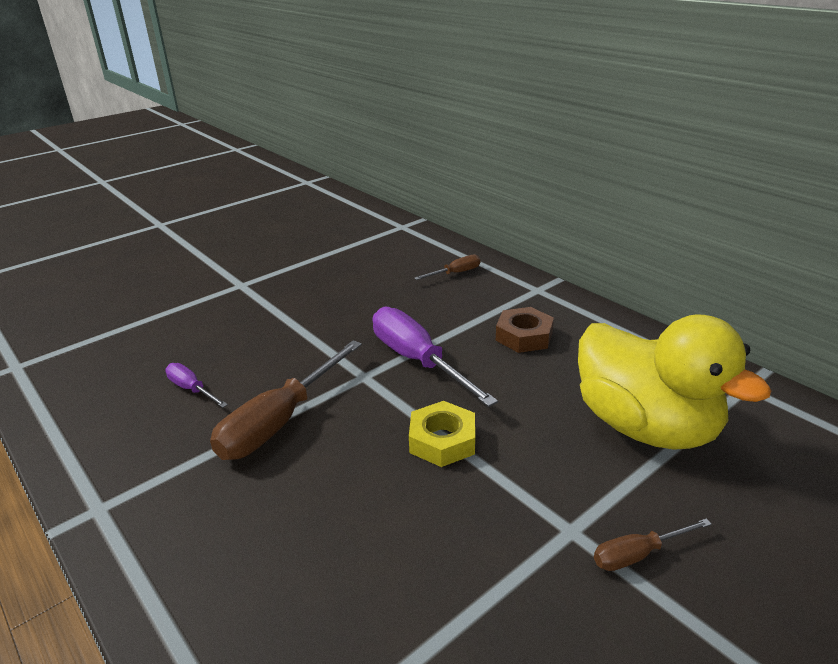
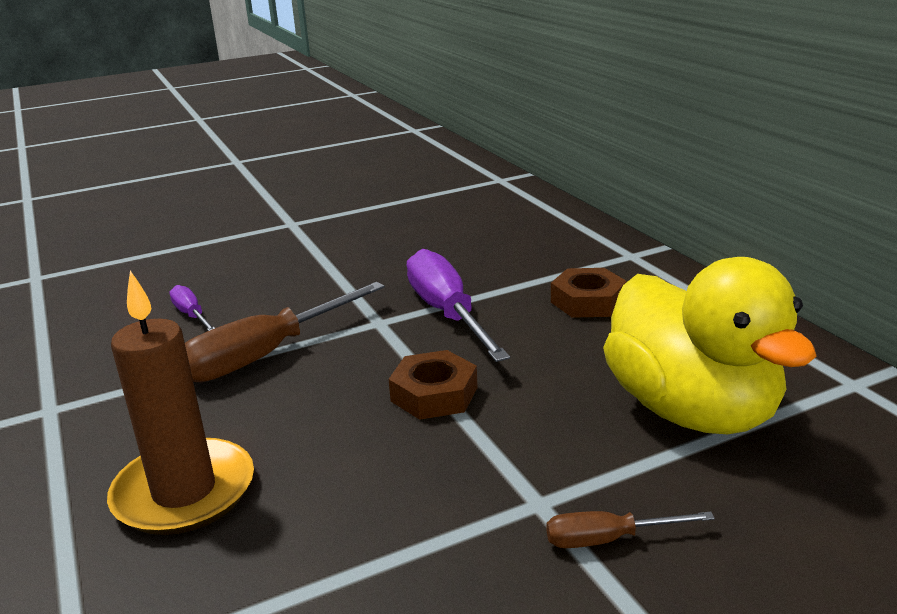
camera: 15 degrees right, 5 degrees down
(270, 574) = (184, 492): none -> brown candle
(442, 441) = (434, 394): yellow nut -> brown nut
(455, 273) = (538, 231): brown screwdriver -> none

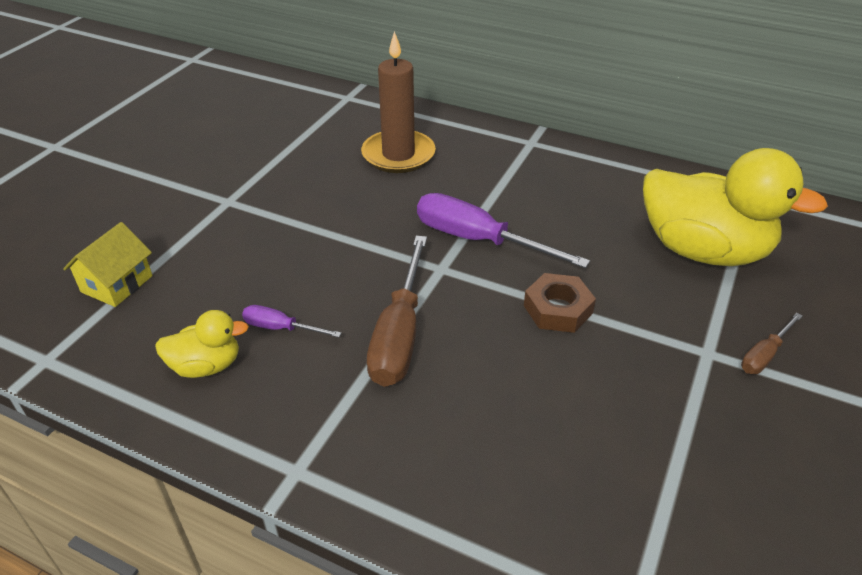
camera: 40 degrees left, 15 degrees up
(109, 318) = (206, 366): none -> yellow duck
(141, 250) = (117, 284): none -> yellow house
(184, 492) = (508, 468): brown candle -> brown candle (398, 155)
(588, 301) = (553, 193): brown nut -> none

